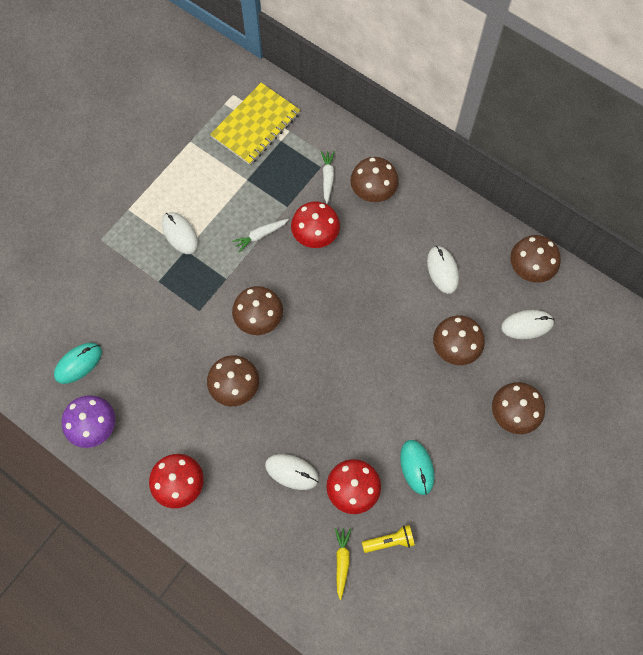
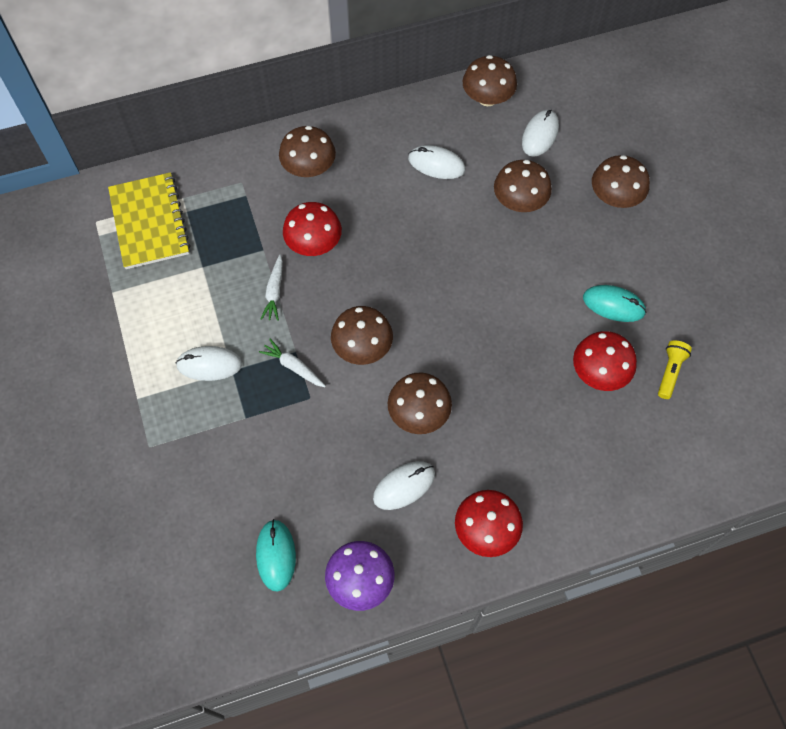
camera: 55 degrees left, 5 degrees down
(292, 472) = (545, 415): white mouse -> white mouse (404, 486)
(327, 178) = (263, 197): white carrot -> white carrot (293, 367)
(342, 562) = (664, 426): yellow carrot -> none

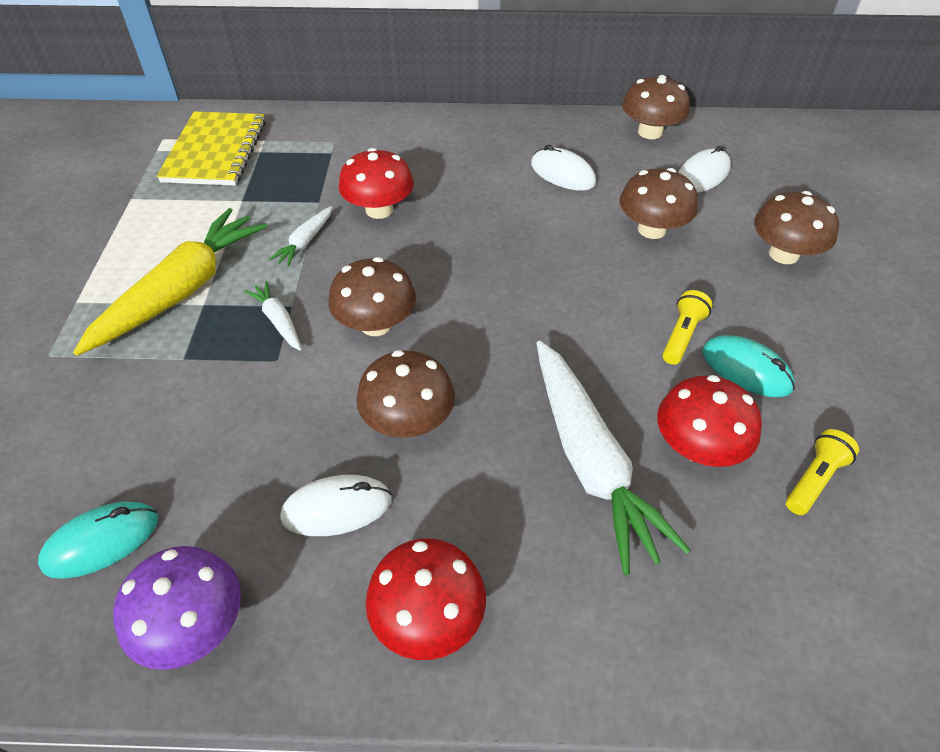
camera: 20 degrees right, 15 degrees down
(209, 364) = (181, 291): white mouse -> yellow carrot
(276, 555) = (101, 542): turquoise mouse -> turquoise mouse turned 45 degrees clockwise
(309, 168) = (414, 146): brown mushroom -> none
(539, 403) = (590, 460): none -> white carrot
(567, 291) = (682, 336): none -> yellow flashlight

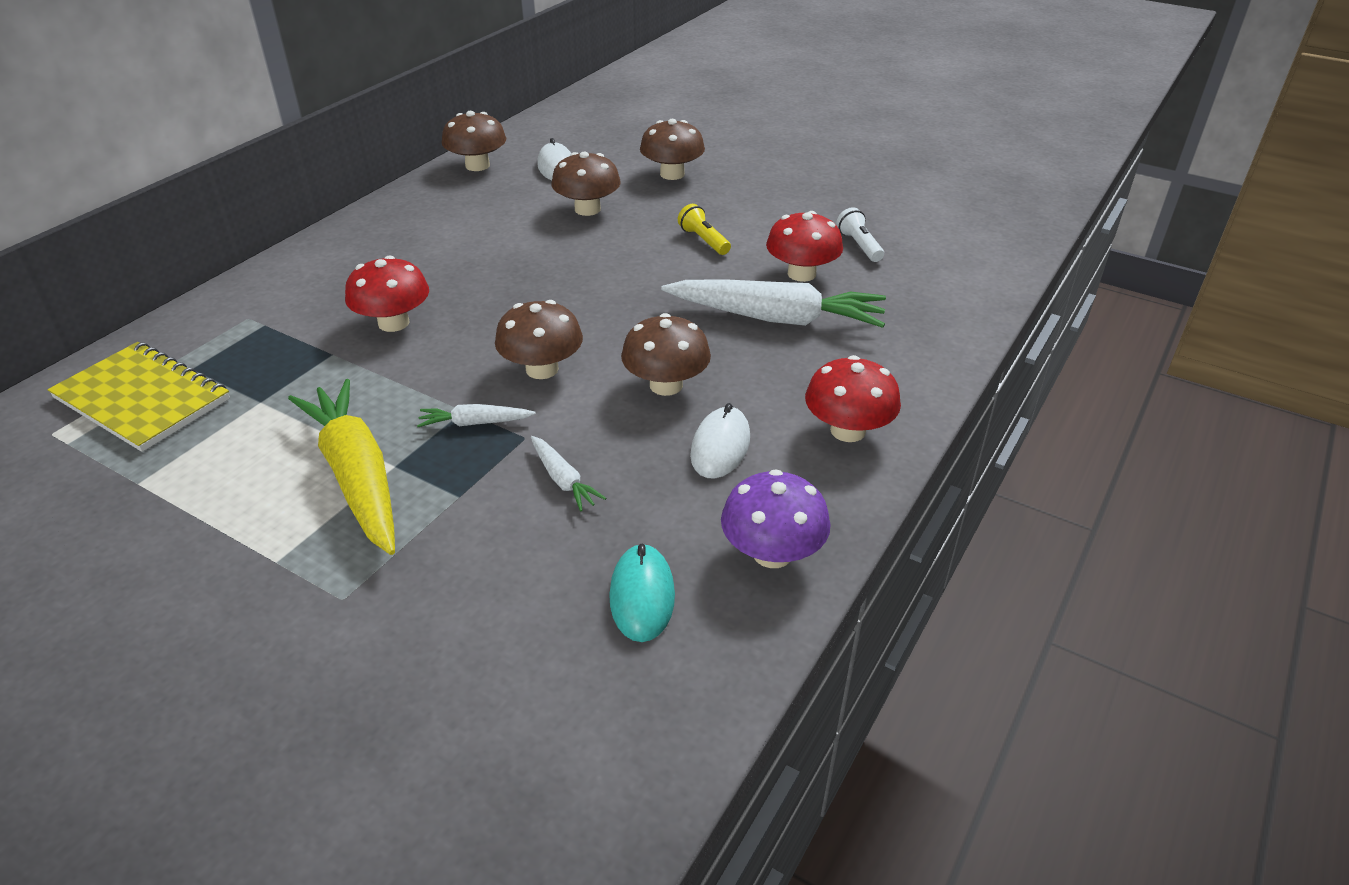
camera: 60 degrees left, 10 degrees down
(305, 242) = (383, 378): white carrot -> white carrot (563, 480)
(562, 174) = (473, 220): white mouse -> none
(746, 369) = (756, 230): turquoise mouse -> none
(814, 479) = (859, 245): yellow flashlight -> white flashlight

